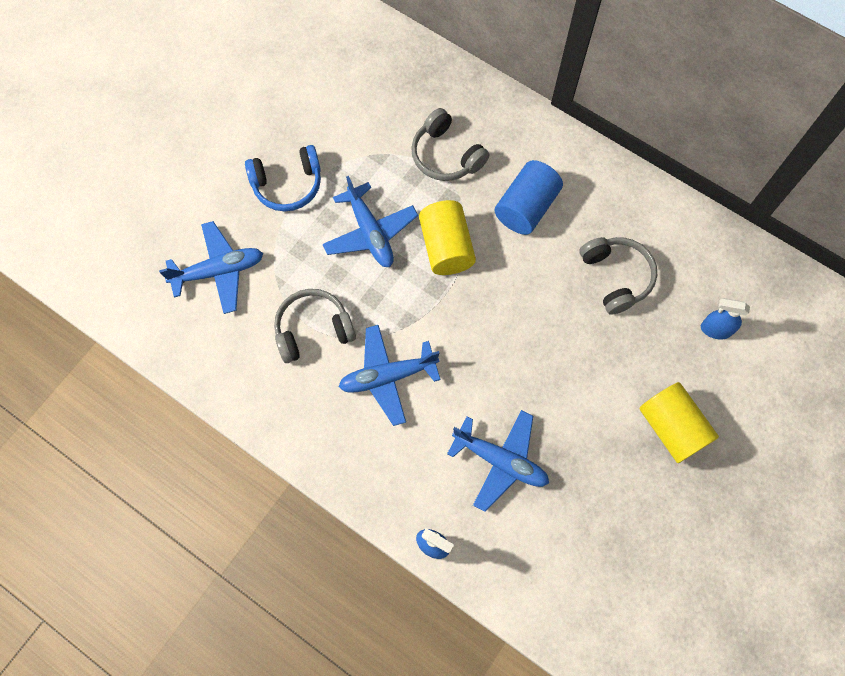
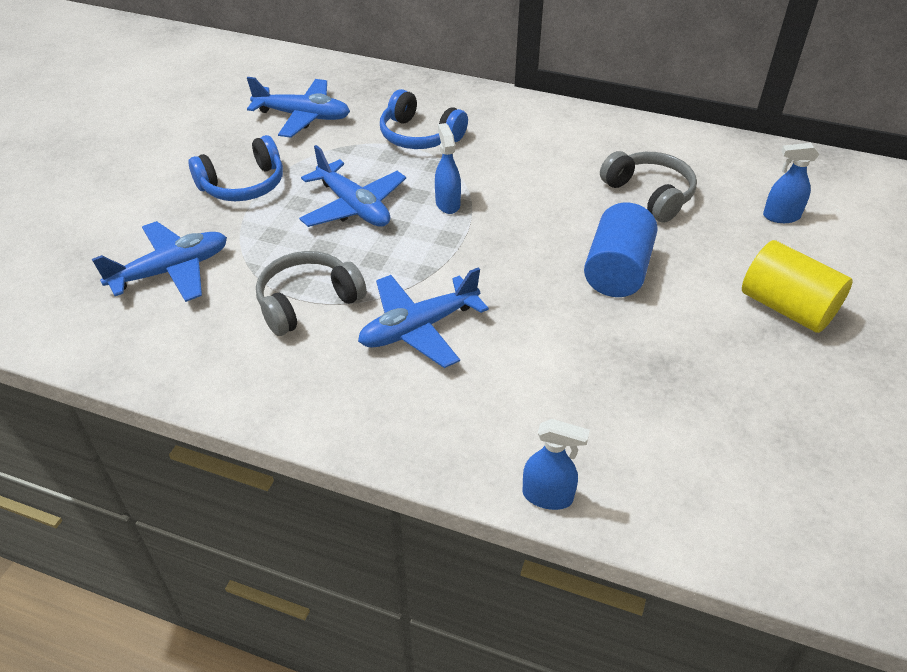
camera: 15 degrees left, 25 degrees down
(446, 155) = (419, 136): grey headphones -> blue headphones
(446, 247) = (447, 203): yellow cylinder -> blue spray bottle
(500, 461) = (598, 382): blue plane -> blue plane (303, 116)
(526, 207) = (524, 159): blue cylinder -> blue cylinder (617, 271)

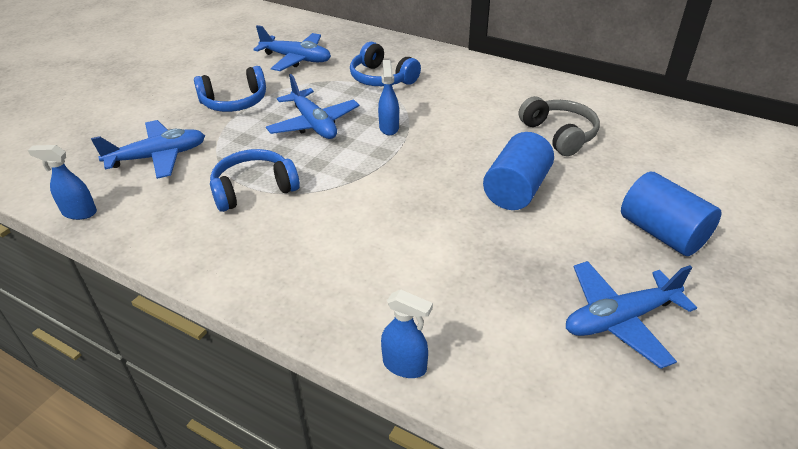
camera: 10 degrees right, 5 degrees down
(308, 302) = (254, 189): grey headphones -> blue headphones
(419, 328) = (336, 217): blue plane -> blue plane (619, 319)
(781, 216) = (672, 160): blue spray bottle -> blue spray bottle (79, 212)
(787, 307) = (662, 233): yellow cylinder -> blue cylinder

